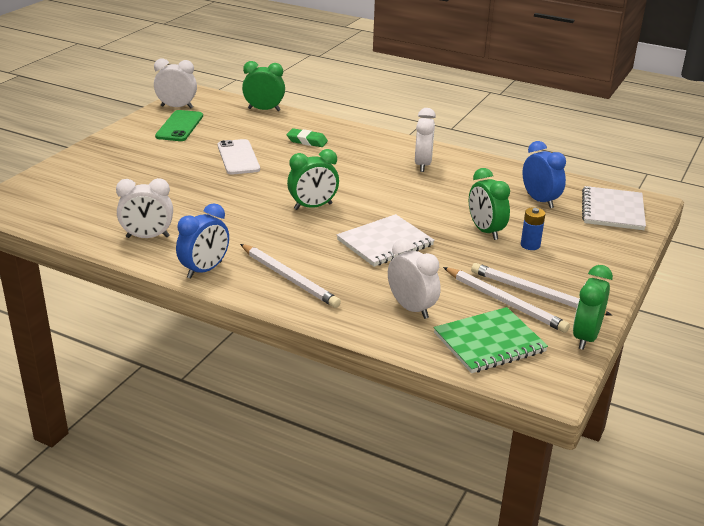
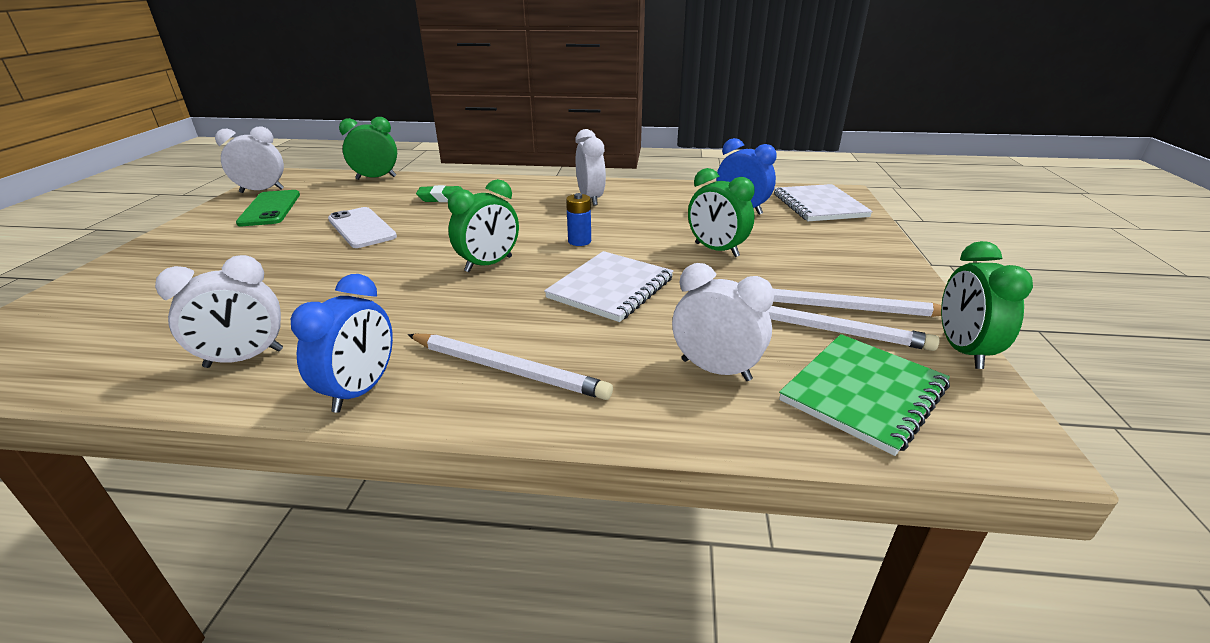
camera: 20 degrees left, 0 degrees up
(530, 245) = (778, 254): blue battery -> blue battery (579, 241)

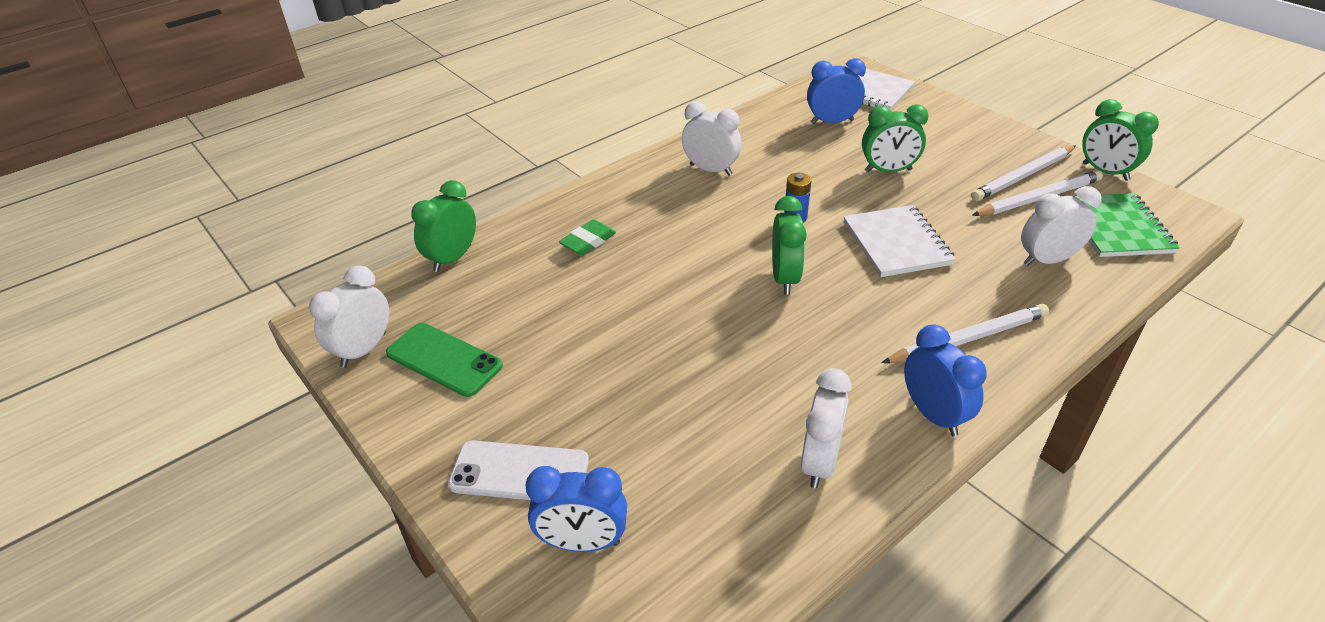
camera: 45 degrees left, 10 degrees up
(96, 304) = (582, 542): none -> blue clock
(361, 228) = (600, 316): white phone -> white phone (519, 472)

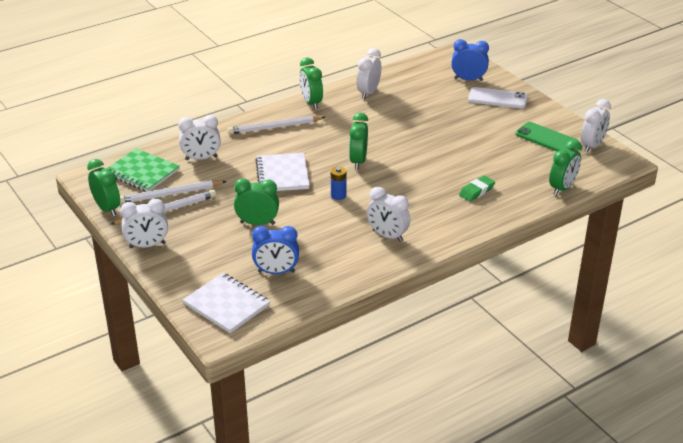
camera: 175 degrees left, 5 degrees down
(933, 415) = (311, 103): blue clock -> green clock
(1006, 135) = (147, 245): none -> white clock
(1116, 228) = (142, 172): green notebook -> green notebook turned 60 degrees counterclockwise

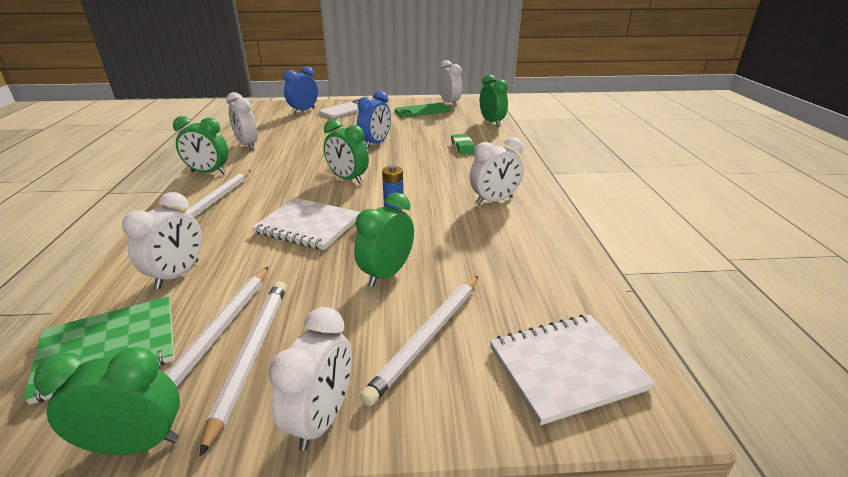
camera: 60 degrees left, 5 degrees down
(216, 255) = (427, 336): none -> white pencil
(276, 272) = (510, 292): blue clock -> blue clock (375, 143)

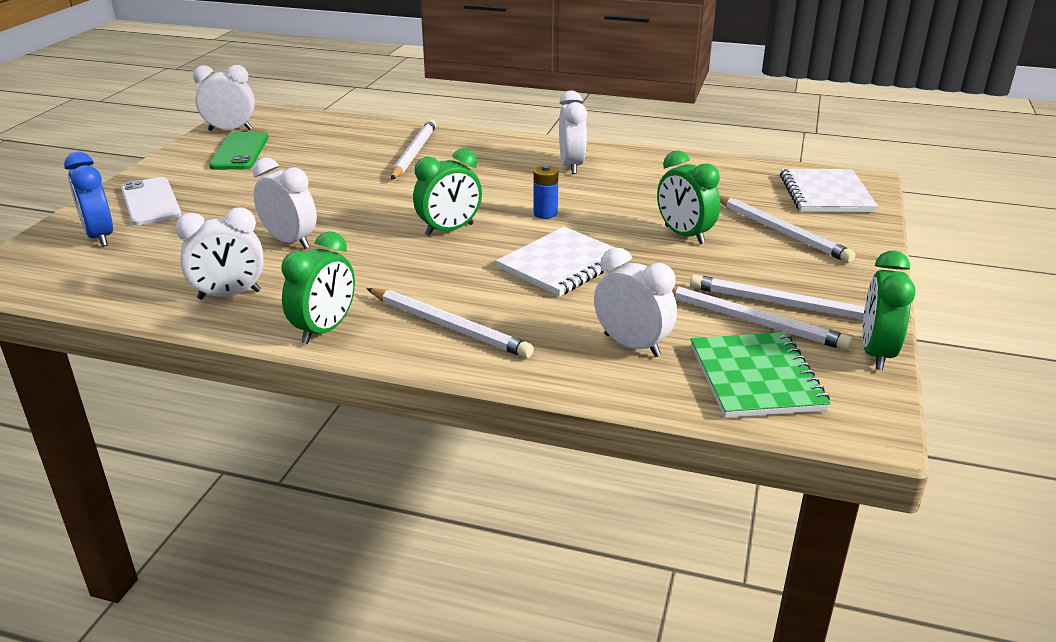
camera: 70 degrees left, 0 degrees up
(322, 418) = (860, 280): white clock -> white clock (290, 241)
(375, 143) = (341, 199): blue clock -> none
(462, 147) = (414, 153): green eraser -> white pencil
(491, 122) = (346, 123): green clock -> none

